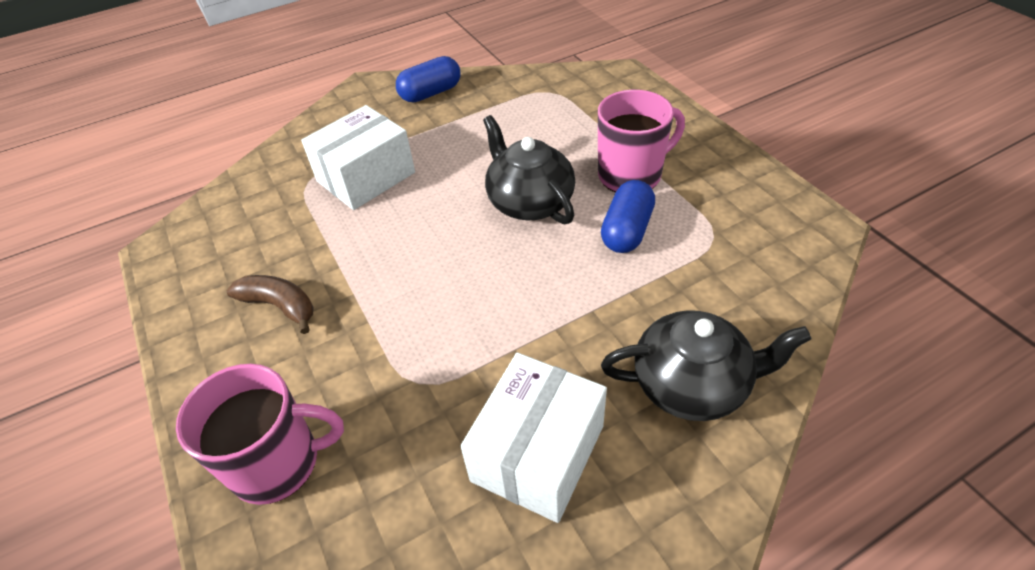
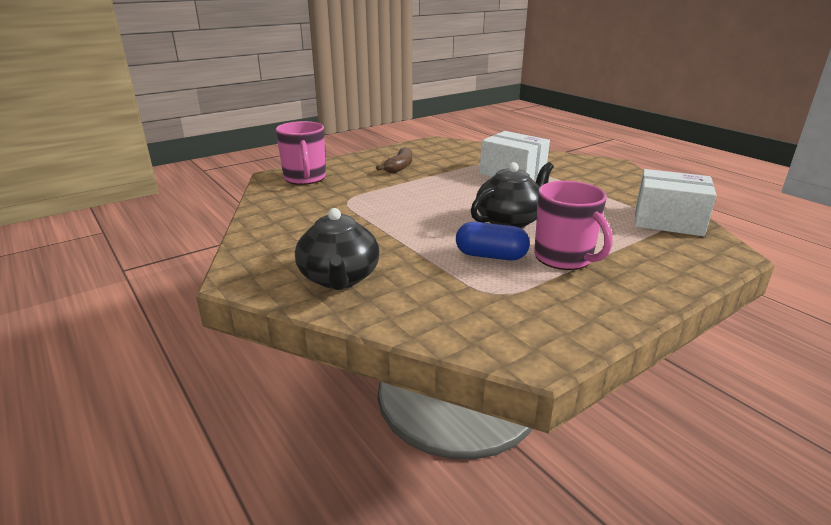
camera: 80 degrees right, 20 degrees down
(431, 93) = (622, 182): blue capsule -> none
(537, 453) = (297, 231): white box -> white box (668, 221)

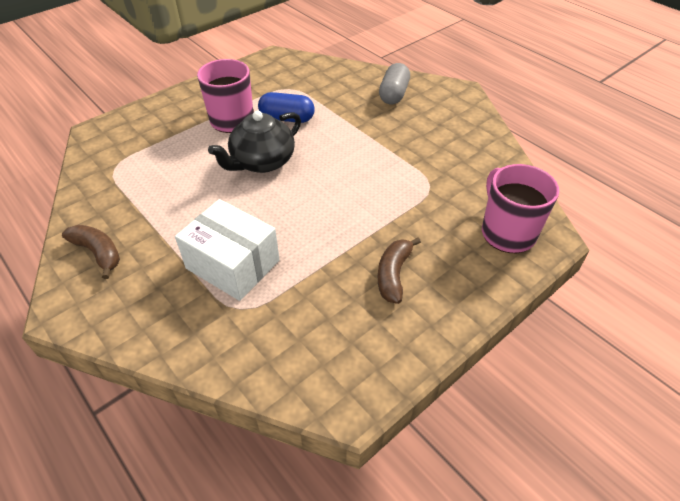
camera: 175 degrees right, 20 degrees up
(339, 278) = (393, 94): black teapot -> grey capsule
(617, 180) = (98, 253): none -> brown banana
(668, 221) = (108, 170): white box -> none

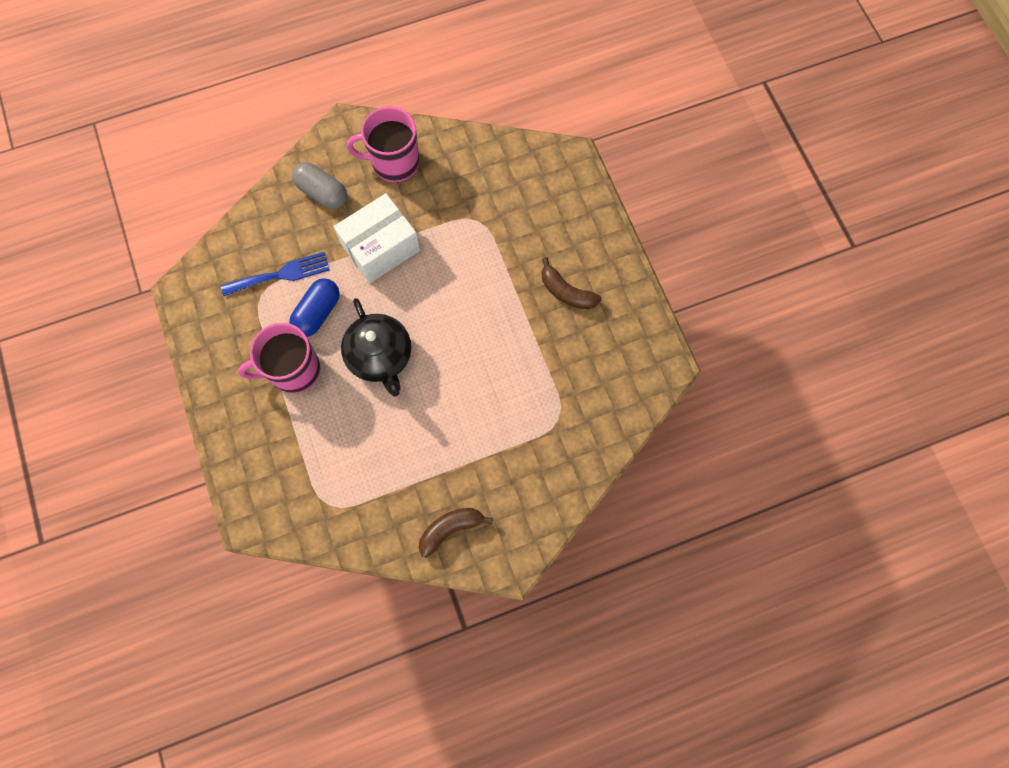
camera: 70 degrees left, 25 degrees up
(232, 264) = (508, 414): white box -> white box (380, 248)
(311, 93) = (281, 274): none -> blue fork
(507, 232) = (555, 187): pink mug -> pink mug (394, 163)

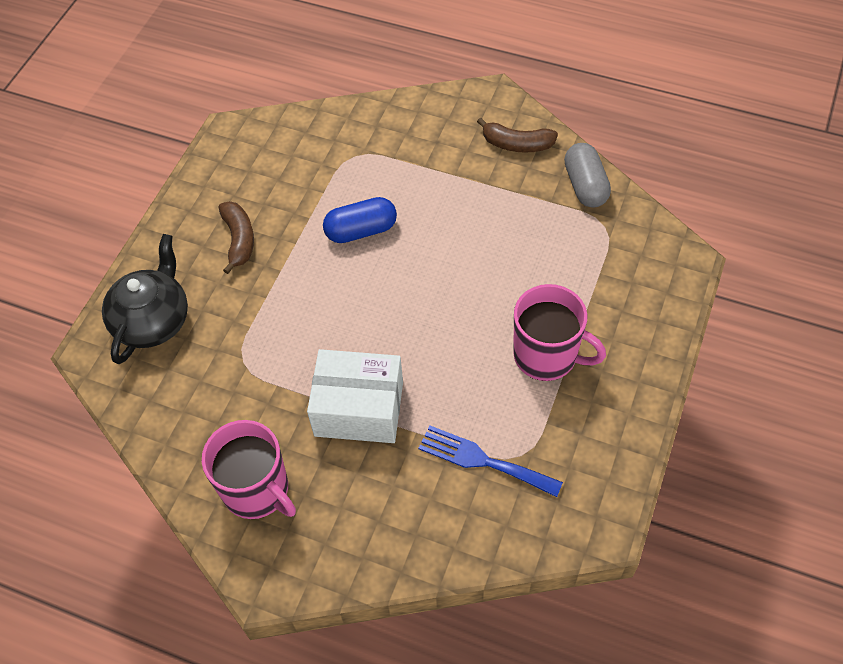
camera: 135 degrees left, 15 degrees down
(318, 312) = (478, 392): blue capsule -> blue capsule (361, 230)
(322, 193) = (362, 518): grey capsule -> grey capsule (585, 185)
(380, 356) = (454, 308): black teapot -> black teapot (153, 320)

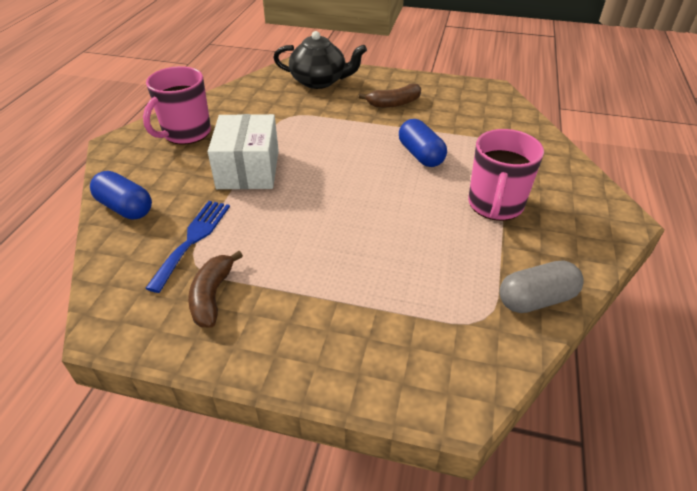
camera: 80 degrees right, 15 degrees down
(417, 542) = (125, 208): none -> blue capsule
(517, 144) = (567, 241): brown banana -> brown banana (212, 296)
(546, 355) = (303, 276): pink mug -> pink mug (495, 205)

